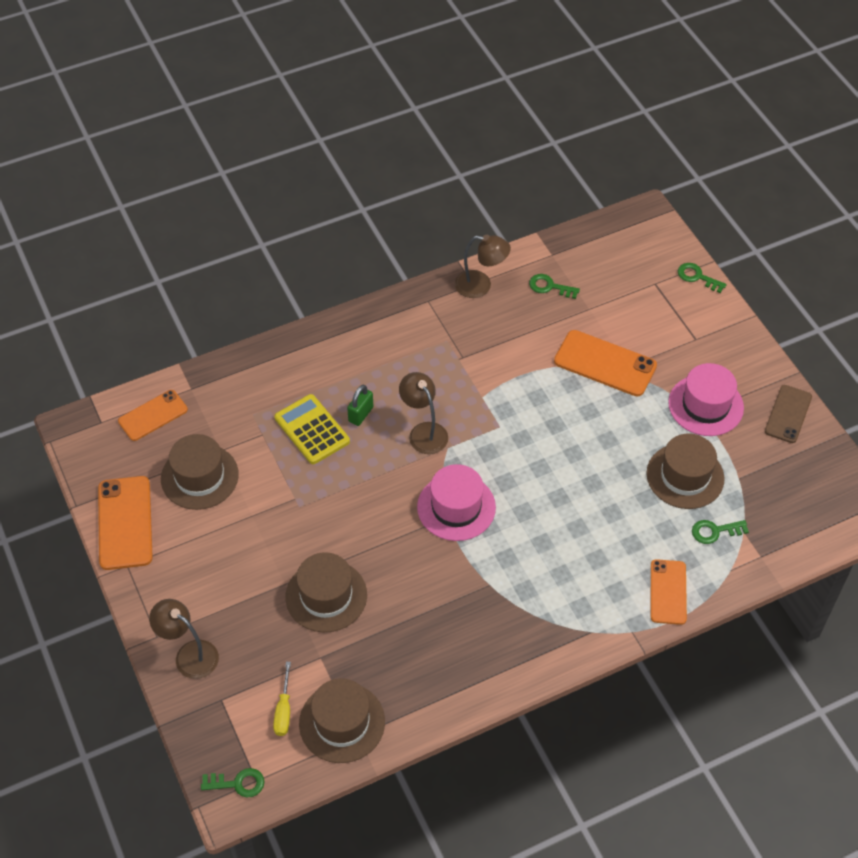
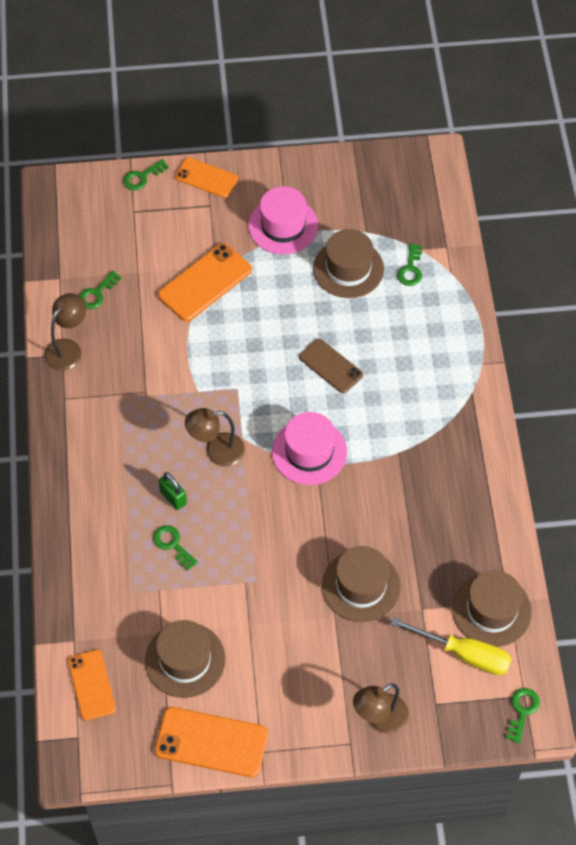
camera: 70 degrees left, 5 degrees up
(284, 710) = (464, 654): yellow screwdriver -> yellow screwdriver, size x1.70
(312, 430) = (173, 545): yellow calculator -> green key
(668, 592) = (455, 324): orange phone -> orange phone (206, 178)
(788, 414) = (317, 172): brown phone -> brown phone (330, 366)

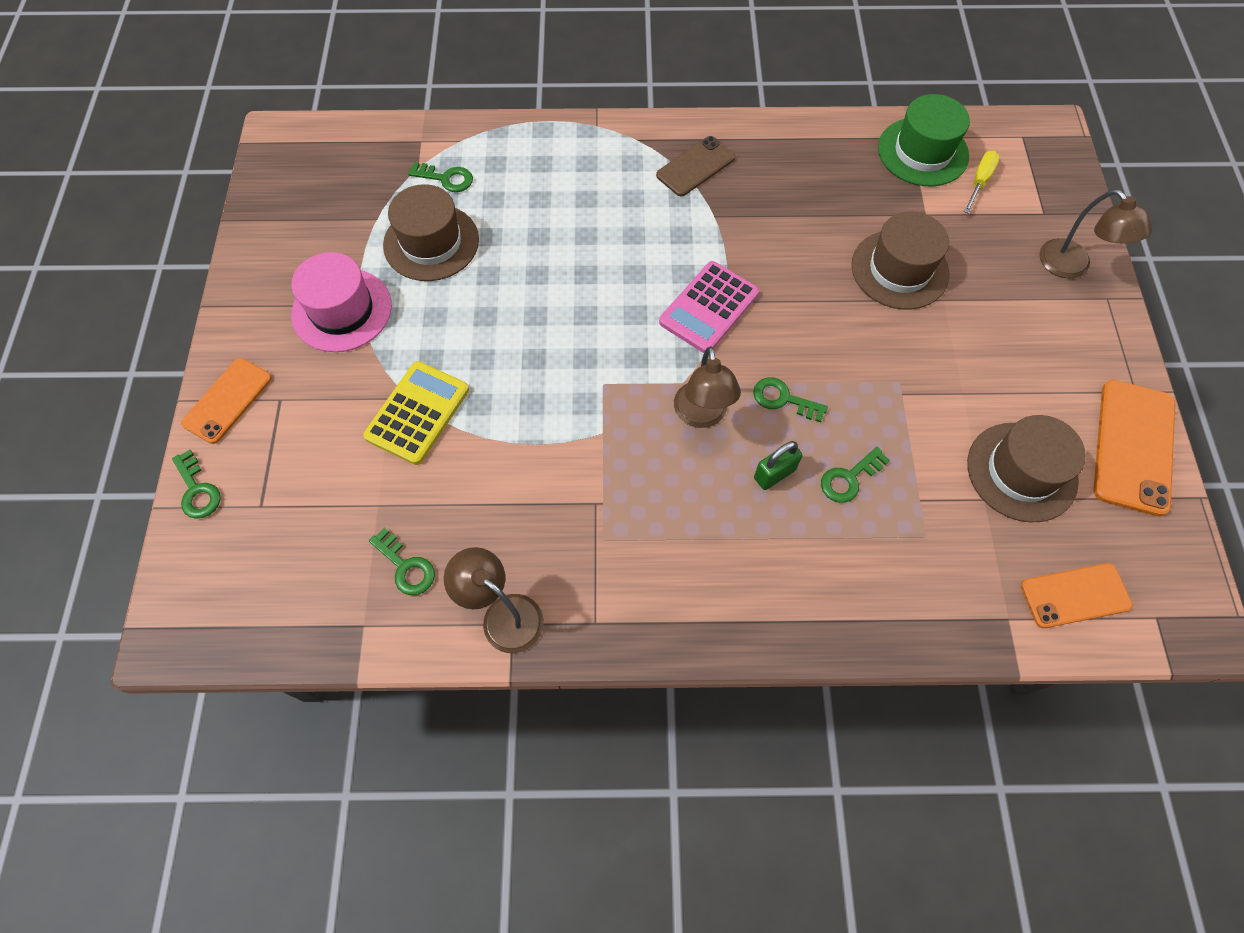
camera: 85 degrees left, 5 degrees up
(205, 283) = (418, 413): orange phone -> yellow calculator
(309, 452) = (708, 308): pink hat -> pink calculator
(330, 366) = (581, 274): brown phone -> brown phone (696, 167)
(464, 654) = (979, 181): yellow screwdriver -> yellow screwdriver, size x0.59
(491, 610) = (922, 152): brown hat -> green hat
(522, 711) = (1041, 139): green key -> green key (783, 399)

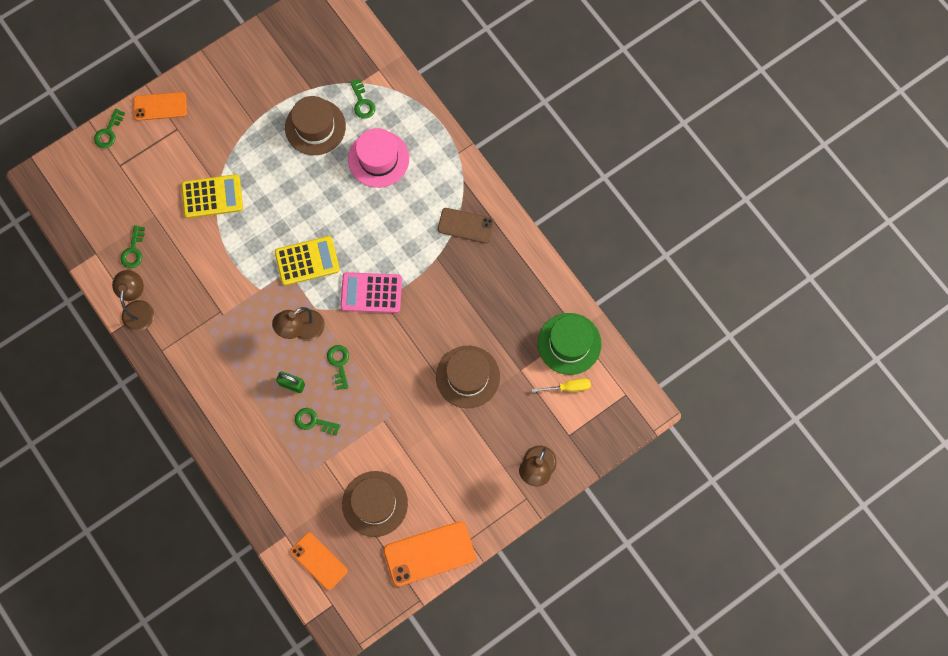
camera: 55 degrees right, 10 degrees up
(342, 310) = (244, 116): pink hat -> pink hat (378, 159)
(607, 354) = (307, 261): none -> yellow calculator

